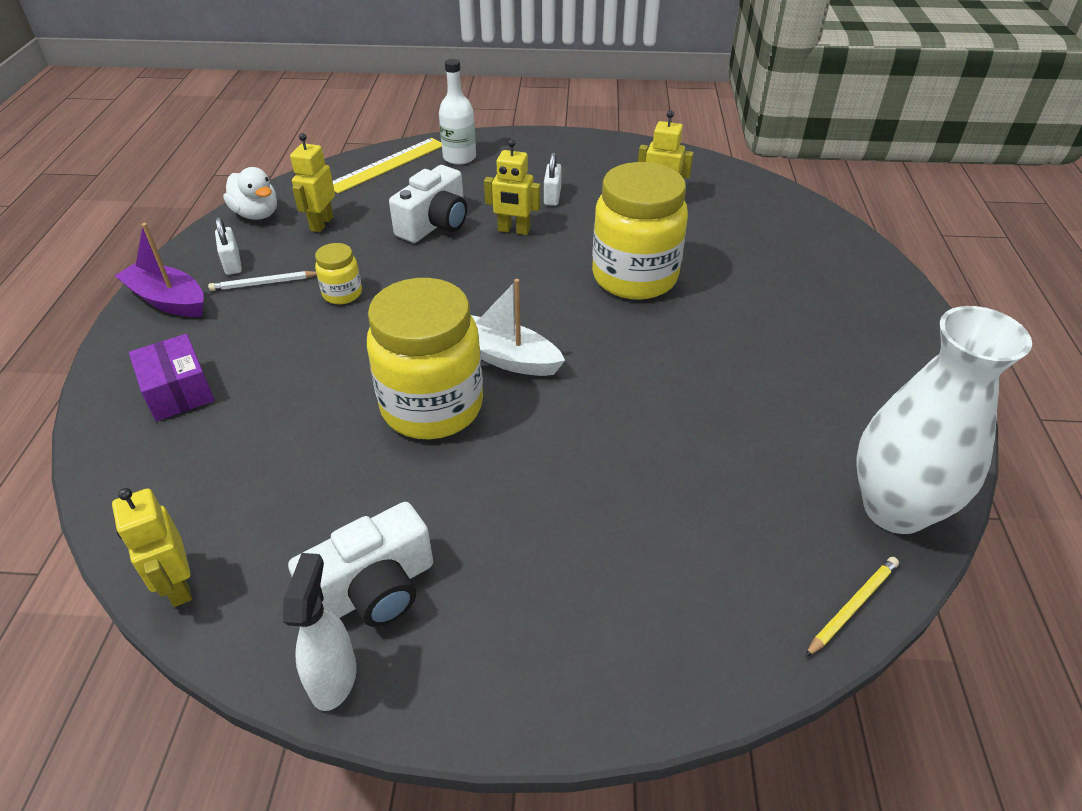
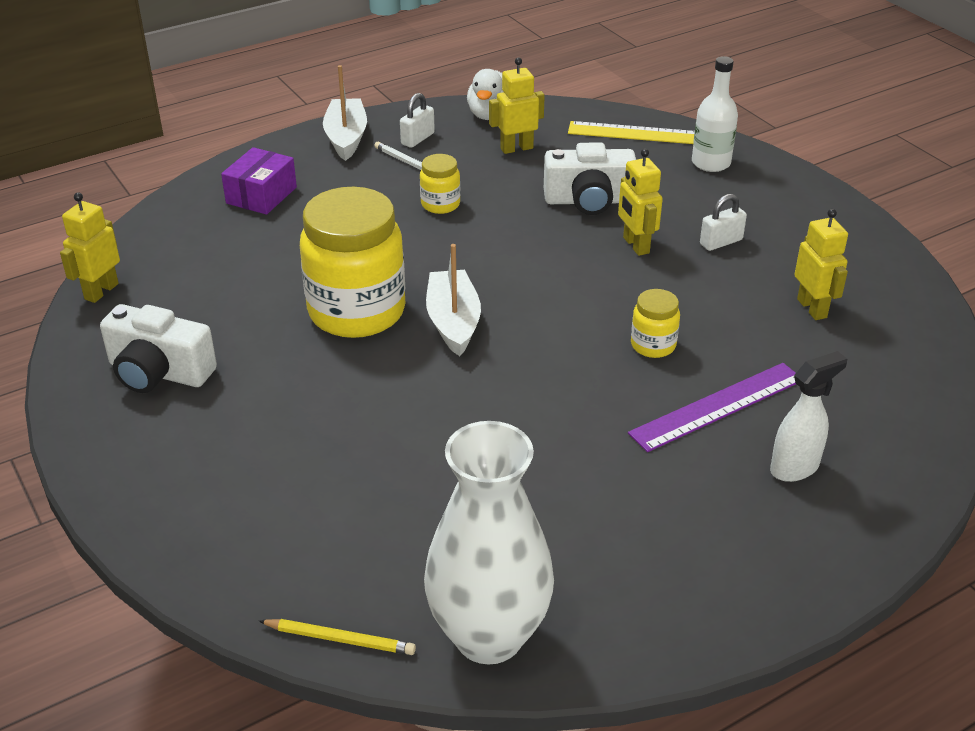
camera: 55 degrees right, 5 degrees down
(168, 300) = (346, 138): purple boat -> white boat
(334, 678) = (78, 391): white spray bottle -> white spray bottle (795, 468)
(634, 277) = (653, 345): yellow jar -> yellow jar, size x0.45
(724, 282) = (717, 406): none -> purple ruler

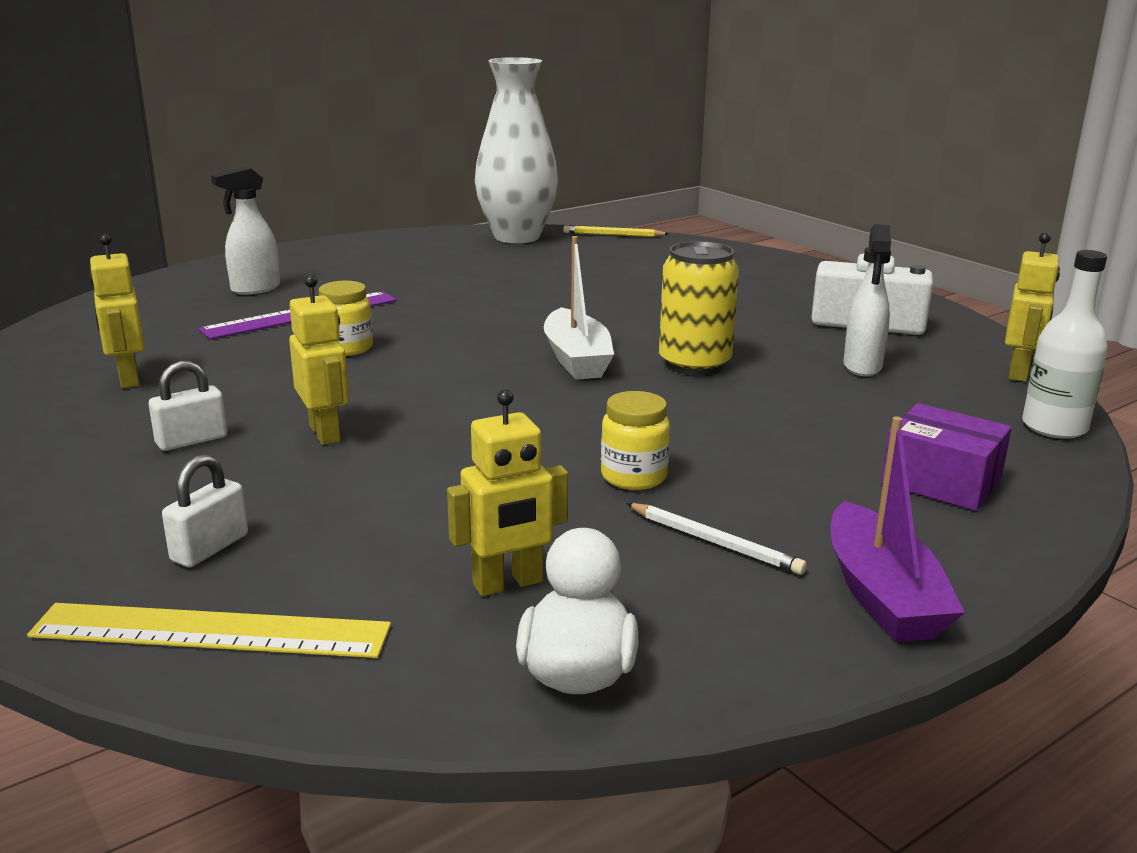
camera: 175 degrees right, 15 degrees down
(220, 303) = (862, 367): none -> white spray bottle
(261, 195) = (941, 481): purple box -> purple box turned 75 degrees counterclockwise
(346, 138) = (882, 595): white boat -> purple boat
(357, 312) = (694, 364): yellow jar -> yellow can
(417, 139) = (727, 599): white padlock -> white padlock (210, 548)
(589, 201) = (379, 490): white camera -> none
(711, 163) = (106, 566): white bottle -> white bottle (1054, 427)

